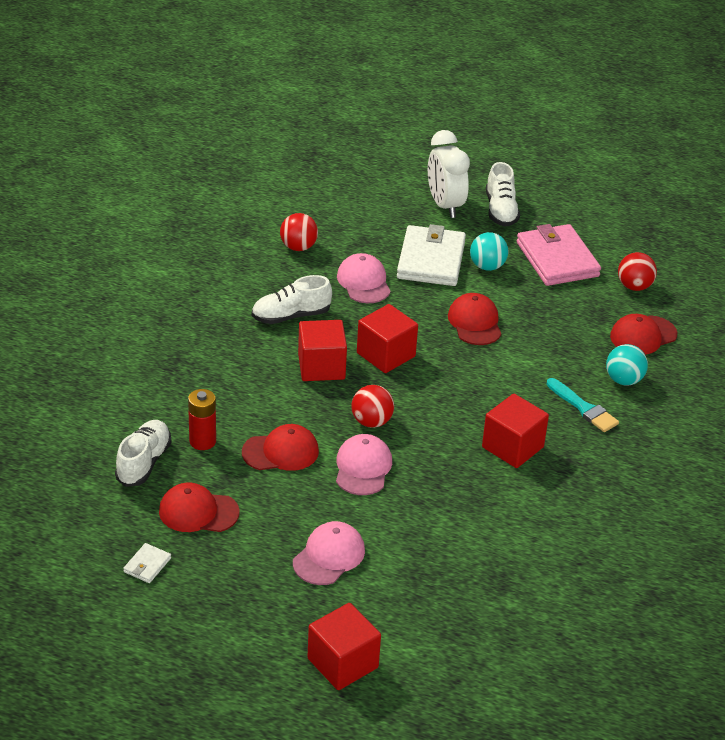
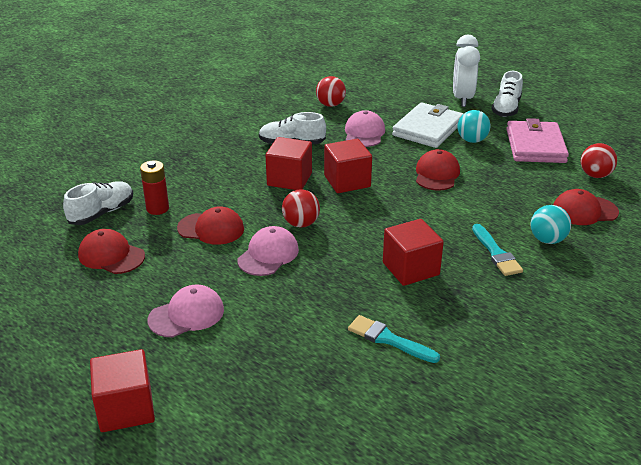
camera: 25 degrees right, 5 degrees down
(147, 565) = (38, 284): white wallet -> none
(535, 528) = (389, 339): none -> turquoise brush

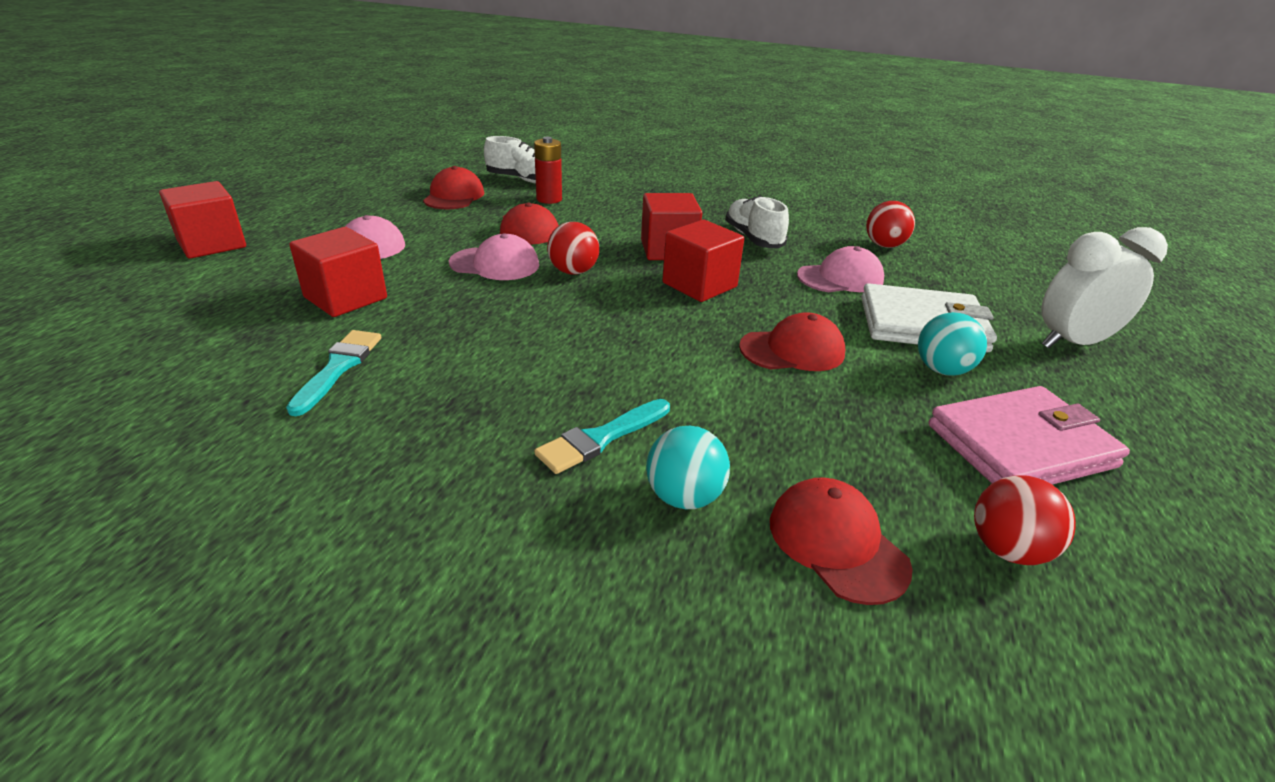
camera: 65 degrees right, 0 degrees up
(410, 269) = (513, 362): red cube -> red cube (345, 298)
(506, 108) = (1114, 394): white shoe -> none

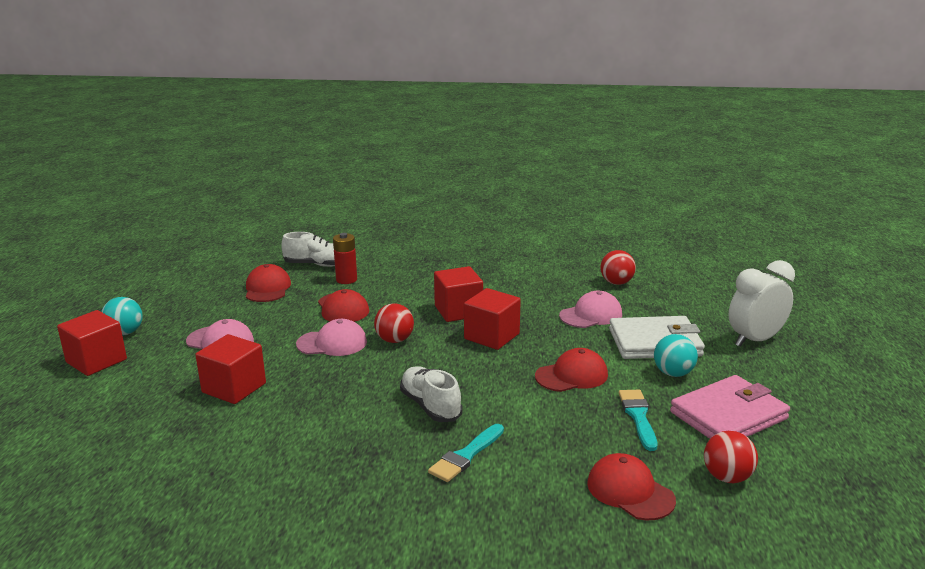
camera: 10 degrees left, 10 degrees down
(338, 368) = (262, 440): turquoise brush -> turquoise brush (638, 417)
(684, 497) = (532, 482): turquoise ball -> turquoise ball (125, 333)
(753, 238) = (518, 291): white shoe -> white shoe (430, 406)

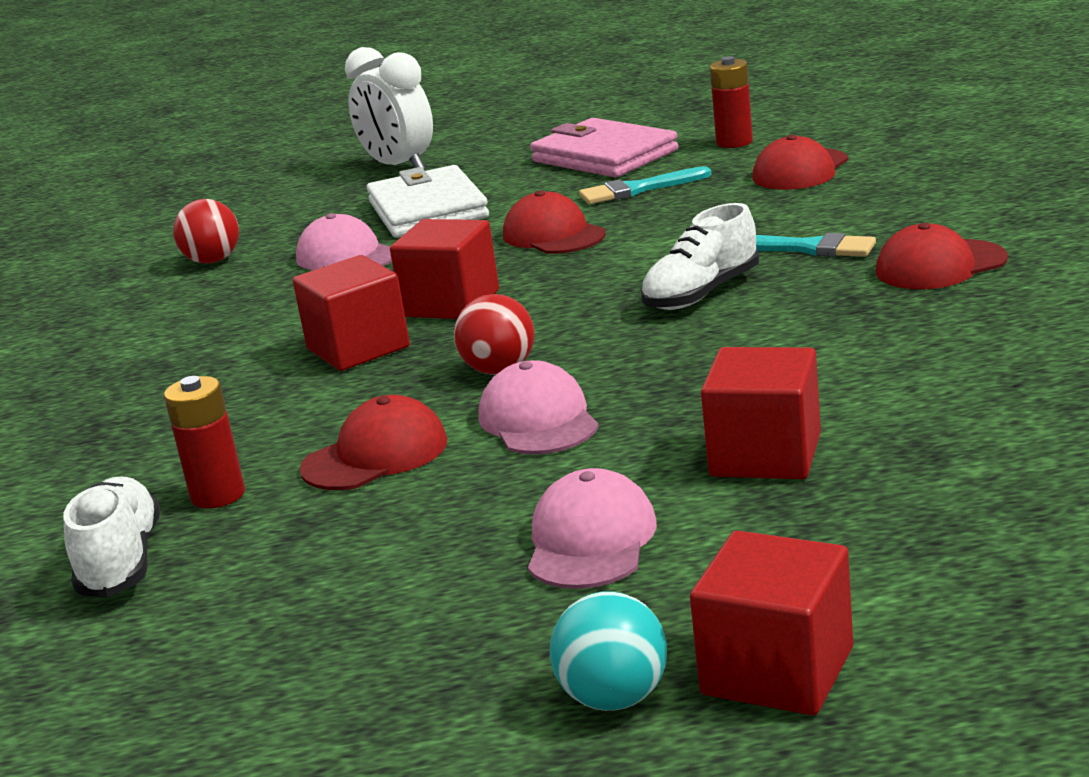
camera: 100 degrees left, 0 degrees up
(267, 288) = (283, 583): red cap -> red cap (940, 266)
(673, 373) = (515, 190): turquoise ball -> none
(727, 477) = (734, 142): red ball -> red battery

